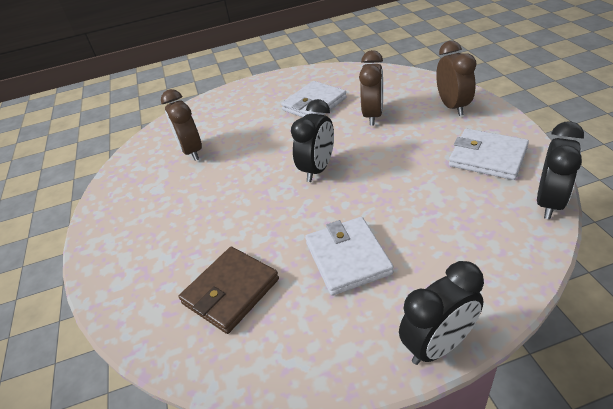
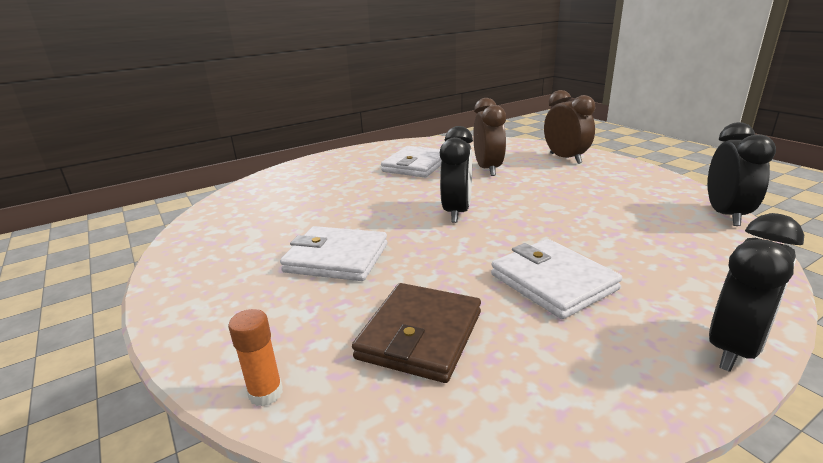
camera: 20 degrees left, 15 degrees down
(124, 319) = (266, 393): none -> orange glue stick
(192, 151) = (285, 210): brown clock -> none
(487, 157) = (633, 189): white wallet -> white wallet (336, 258)

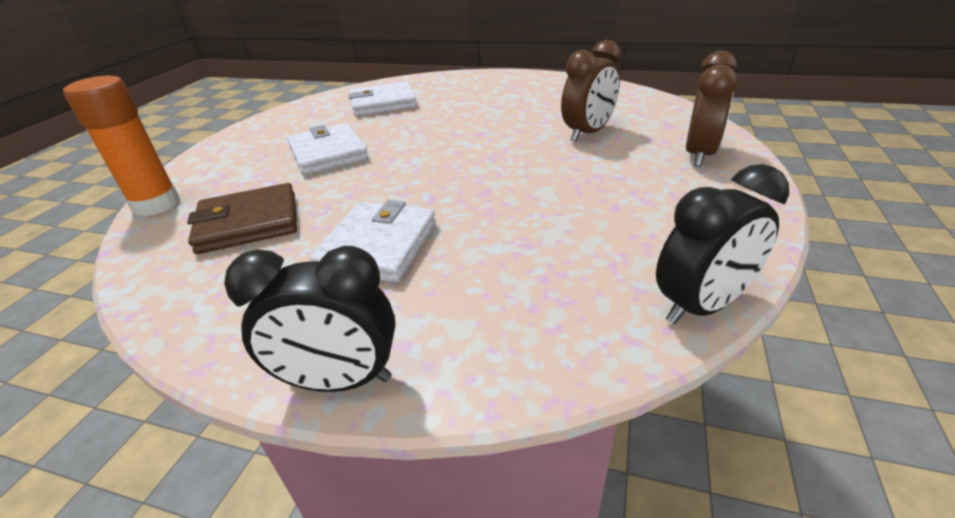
camera: 50 degrees right, 10 degrees up
(266, 393) = (156, 204): orange glue stick -> orange glue stick, size x1.92
(416, 165) = (539, 106): white wallet -> white wallet (383, 103)
(456, 212) = (463, 159): black clock -> none

